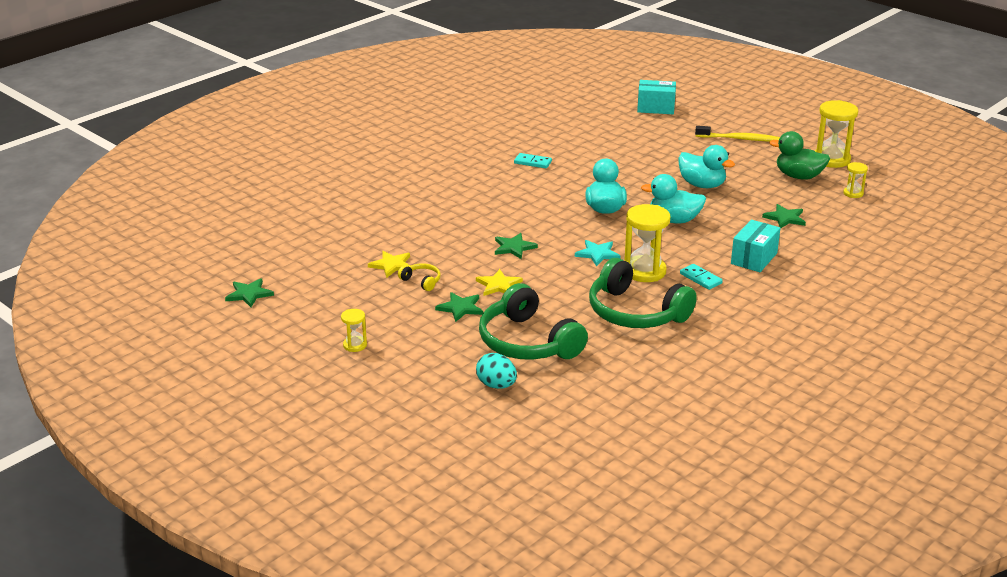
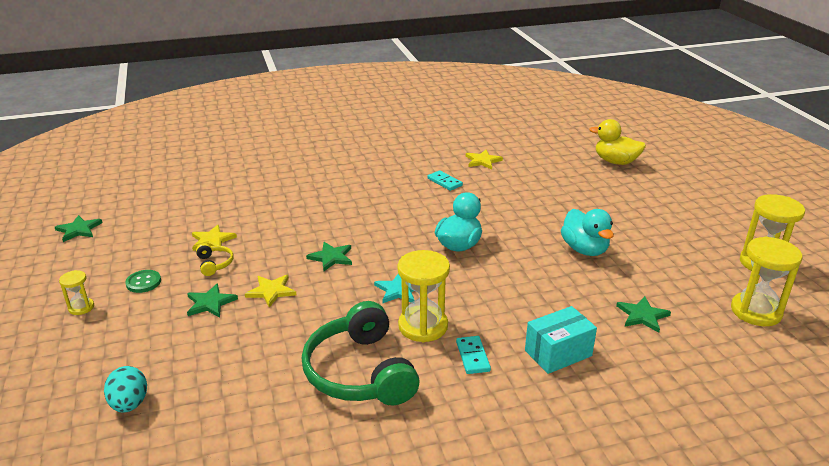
camera: 30 degrees right, 0 degrees up
(380, 312) = (143, 282): none -> green button
(528, 342) = (219, 365): green headphones -> none
(544, 135) = (482, 161): none -> yellow star
(655, 108) = (615, 162): turquoise box -> yellow duck
(674, 220) = (515, 278): turquoise duck -> none
(739, 139) = (673, 212): yellow toothbrush -> none
(798, 176) = (704, 271): green duck -> none
(853, 193) = (756, 311): yellow hourglass -> yellow hourglass, size x1.96

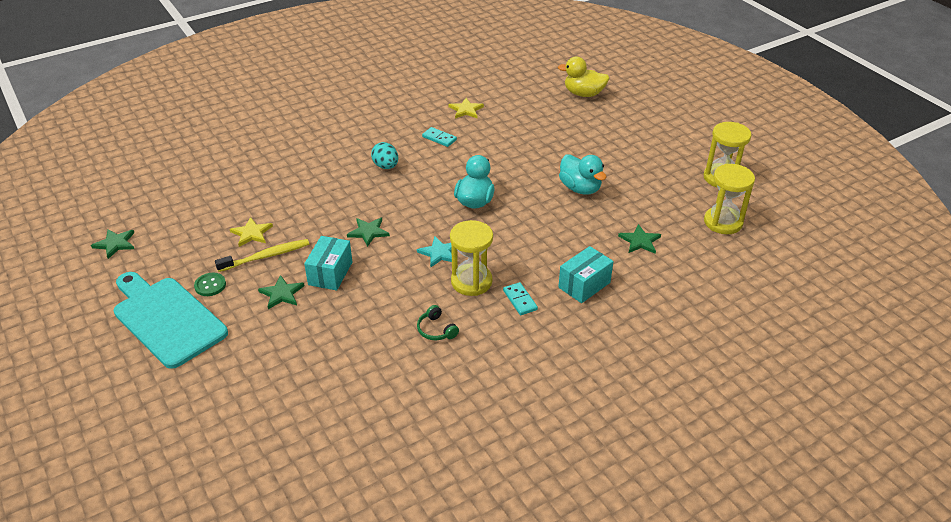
camera: 15 degrees left, 10 degrees up
(81, 307) = (166, 319): yellow hourglass -> turquoise cutting board
(129, 404) = (260, 393): turquoise egg -> turquoise egg (386, 166)
(214, 264) = (266, 256): yellow headphones -> yellow toothbrush
(271, 291) = (330, 273): yellow star -> turquoise box
(360, 372) = (436, 330): green headphones -> green headphones, size x0.42

